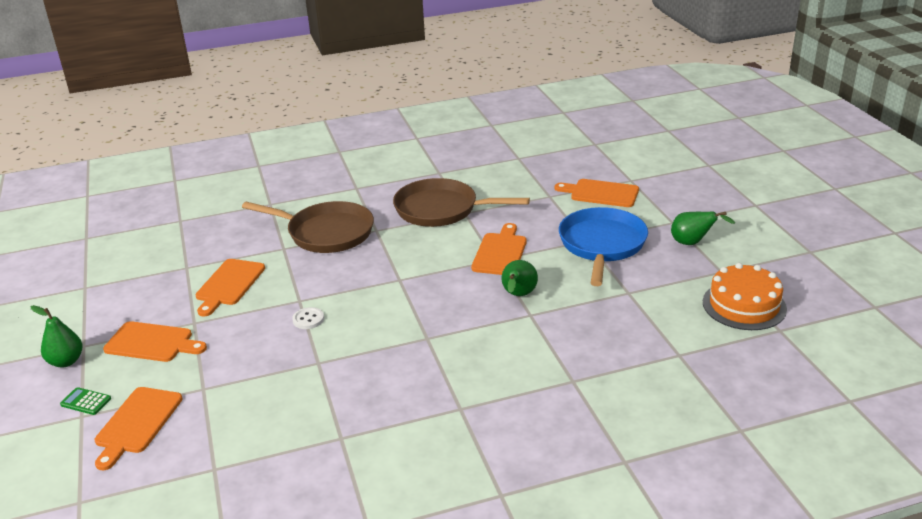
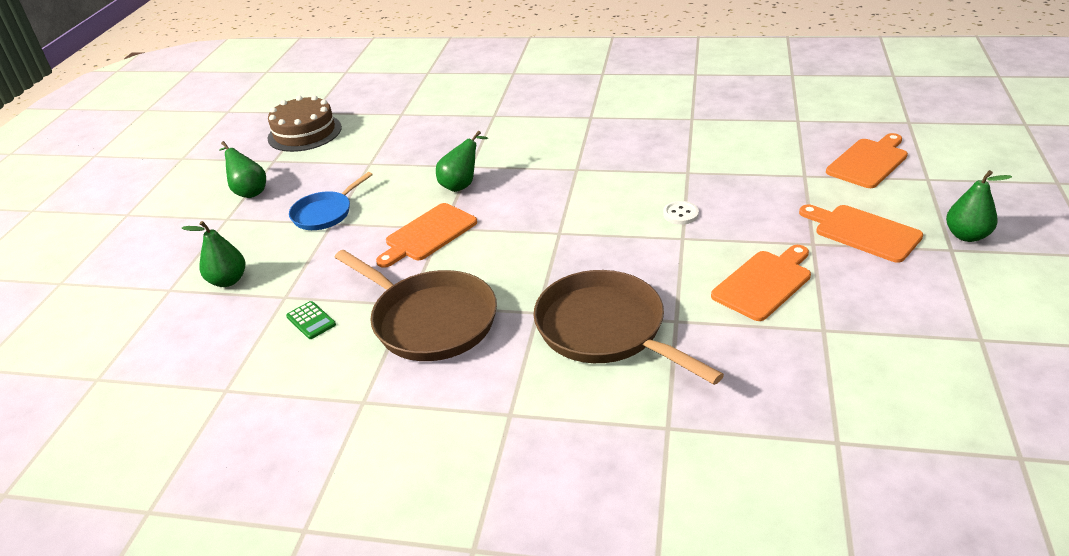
camera: 150 degrees left, 5 degrees up
(86, 402) = (927, 190): green calculator -> green calculator (311, 320)
(601, 193) = (228, 281): orange cutting board -> green pear
(602, 245) = (325, 213): blue pan -> blue pan, size x0.58
(744, 305) = (304, 133): orange cake -> brown cake

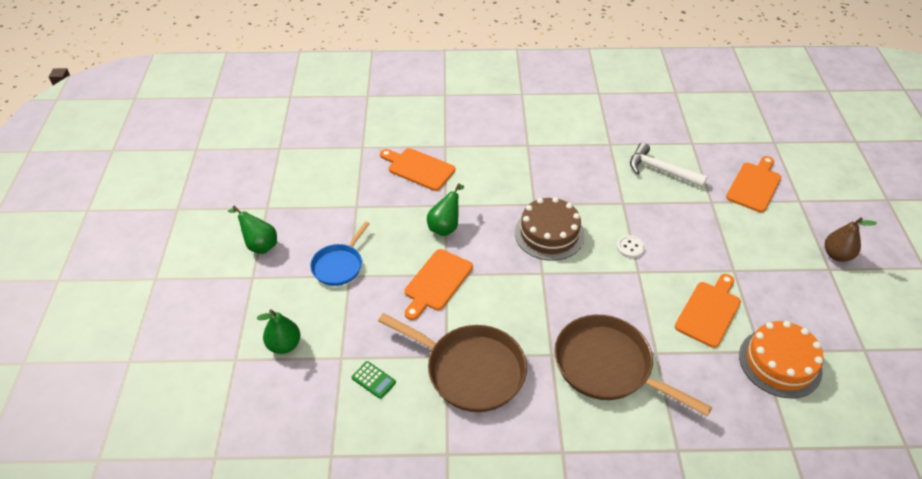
camera: 15 degrees left, 10 degrees up
(304, 133) = (282, 173): brown cake -> brown cake (549, 234)
(747, 144) = (660, 170): none -> white hammer
(848, 344) = (780, 363): none -> orange cake
(863, 232) = (766, 256): orange cutting board -> orange cutting board (418, 168)
(966, 235) = (837, 255): green pear -> brown pear

